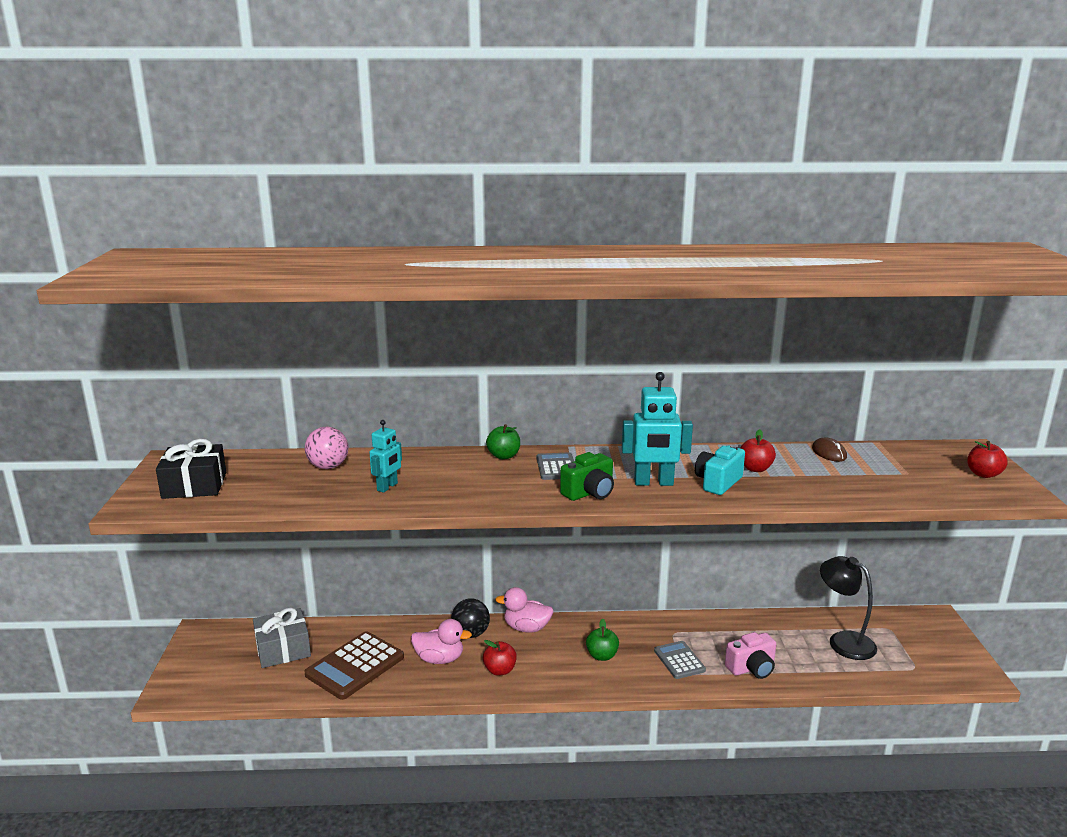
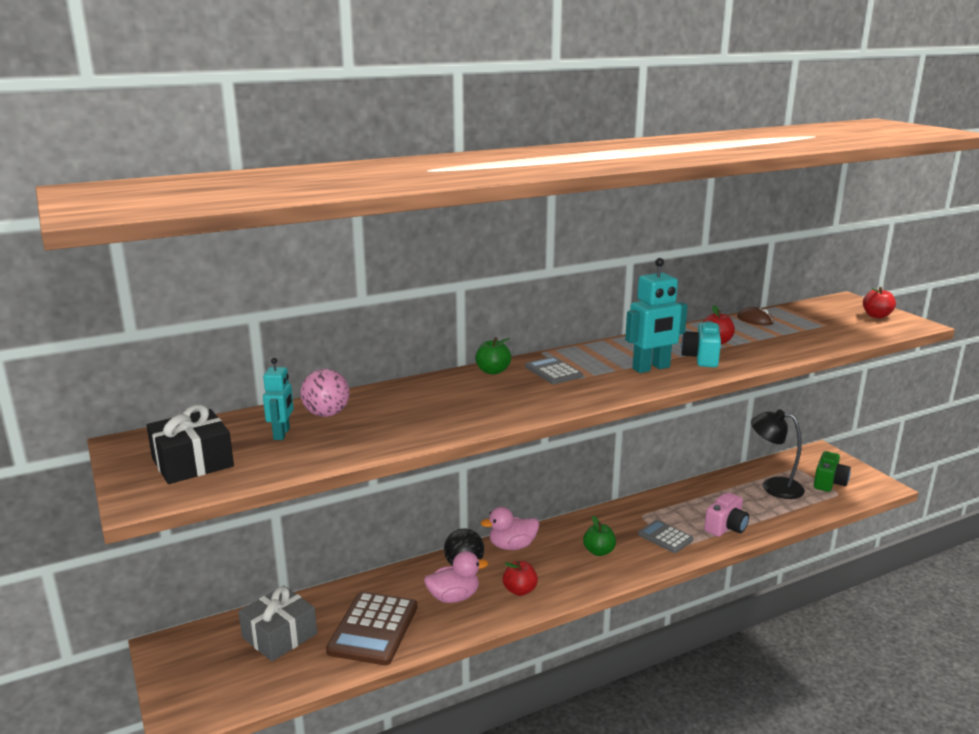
camera: 25 degrees left, 0 degrees up
(387, 487) = (414, 420): turquoise robot -> turquoise robot (282, 434)
(589, 493) = (608, 387): green camera -> green camera (829, 483)

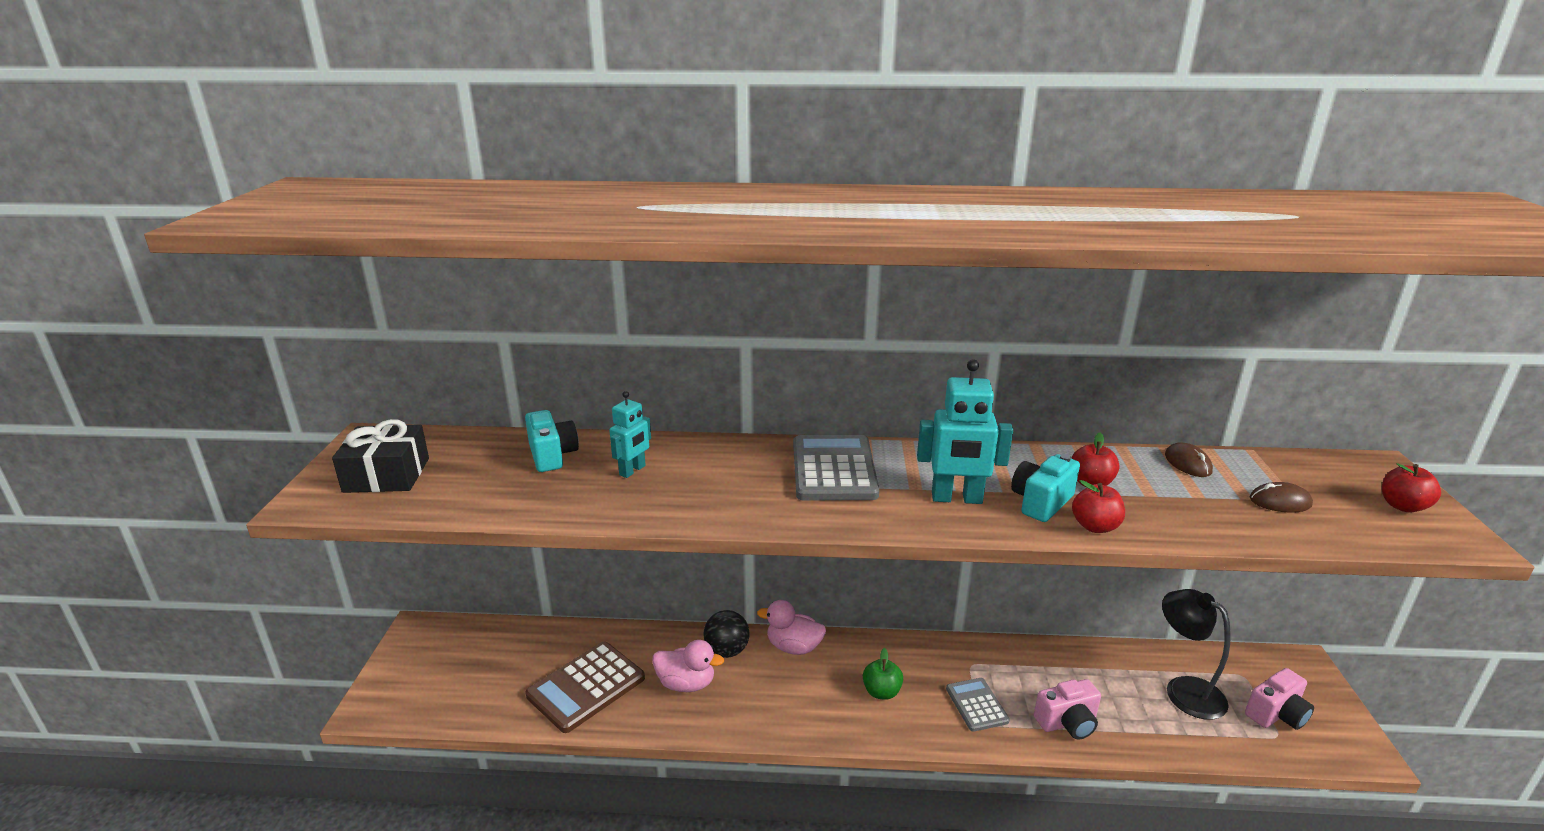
camera: 30 degrees right, 5 degrees up
(279, 635) = (506, 658): grey gift -> none
(282, 434) = (489, 466): turquoise robot -> turquoise robot (632, 470)
(326, 414) = (552, 455): pink ball -> turquoise camera
(493, 371) = (769, 449): green apple -> none
(519, 590) = (756, 704): red apple -> red apple (1095, 526)
(553, 371) = (833, 469): grey calculator -> grey calculator, size x1.71
(820, 327) = (1280, 502): none -> brown mouse
(829, 483) = (1276, 714): green camera -> pink camera

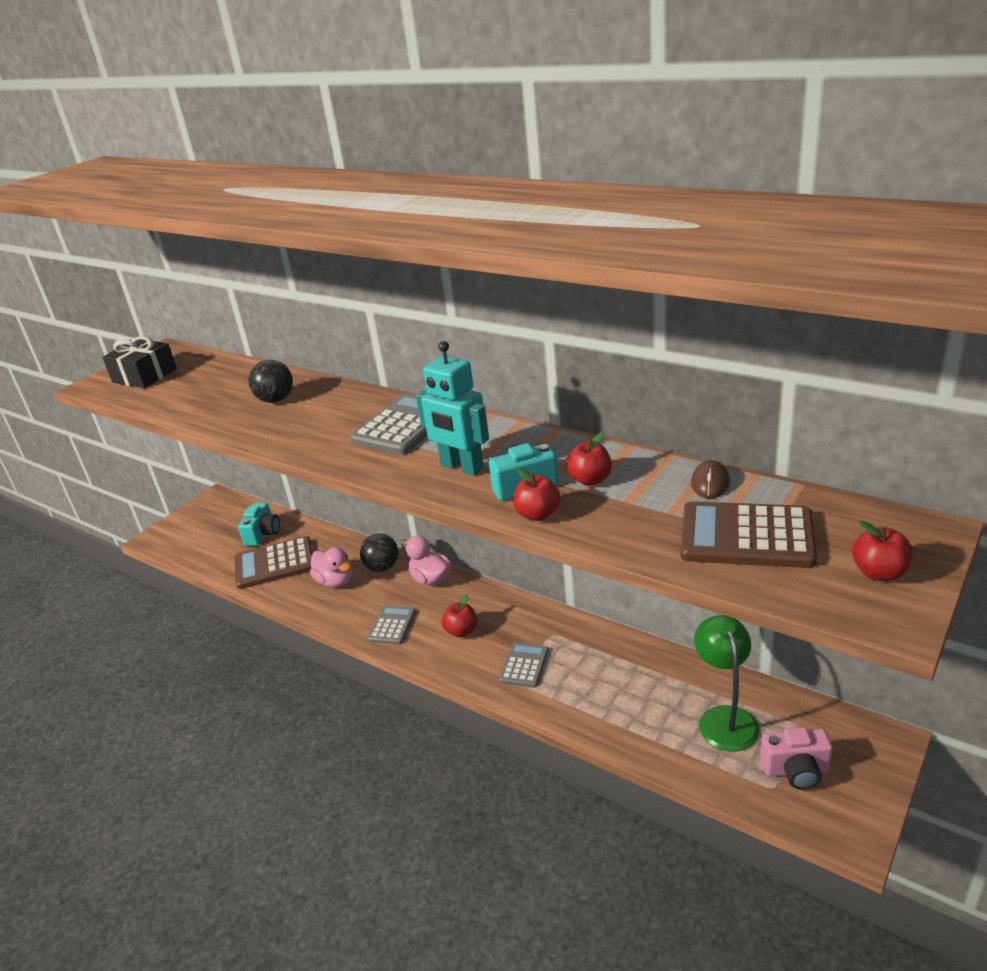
camera: 35 degrees right, 5 degrees up
(552, 455) = (243, 380): turquoise camera -> turquoise camera (263, 534)
(632, 470) = (276, 400): turquoise robot -> black ball
(802, 711) = (392, 625): none -> grey calculator
(881, 692) = (461, 631): green apple -> red apple
(1067, 723) = (584, 704): pink camera -> none
(1184, 690) = (725, 718): black lamp -> green lamp
(1280, 502) = (746, 536): brown mouse -> brown calculator

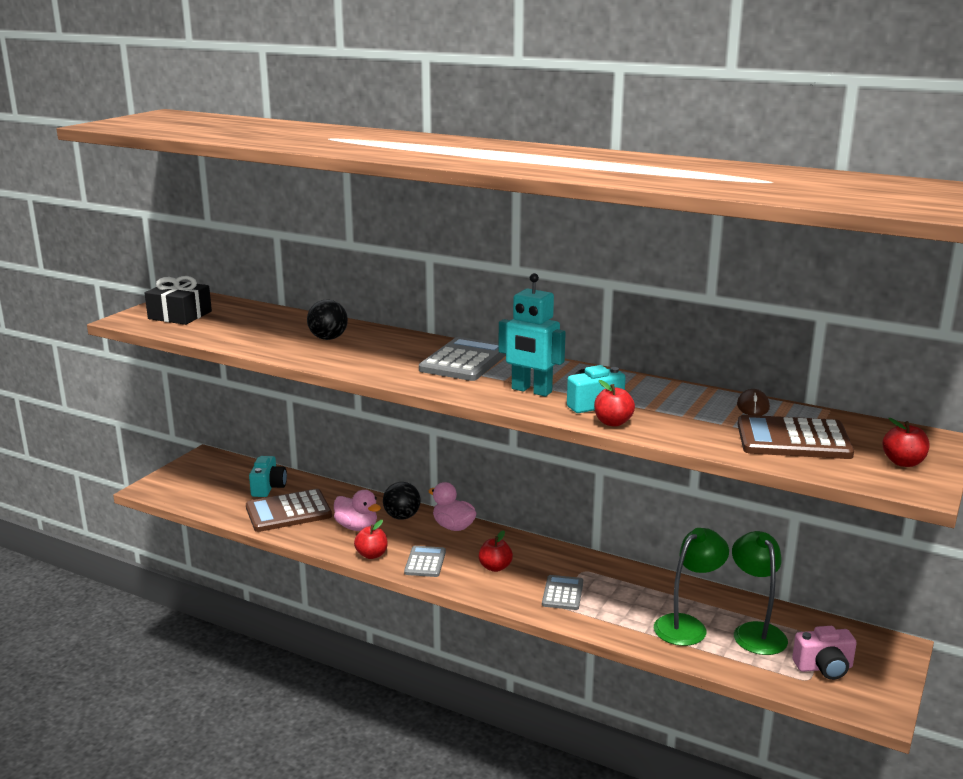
camera: 10 degrees left, 10 degrees down
(590, 480) = (649, 402): red apple -> red apple (371, 555)
(650, 709) = (687, 625): none -> green lamp

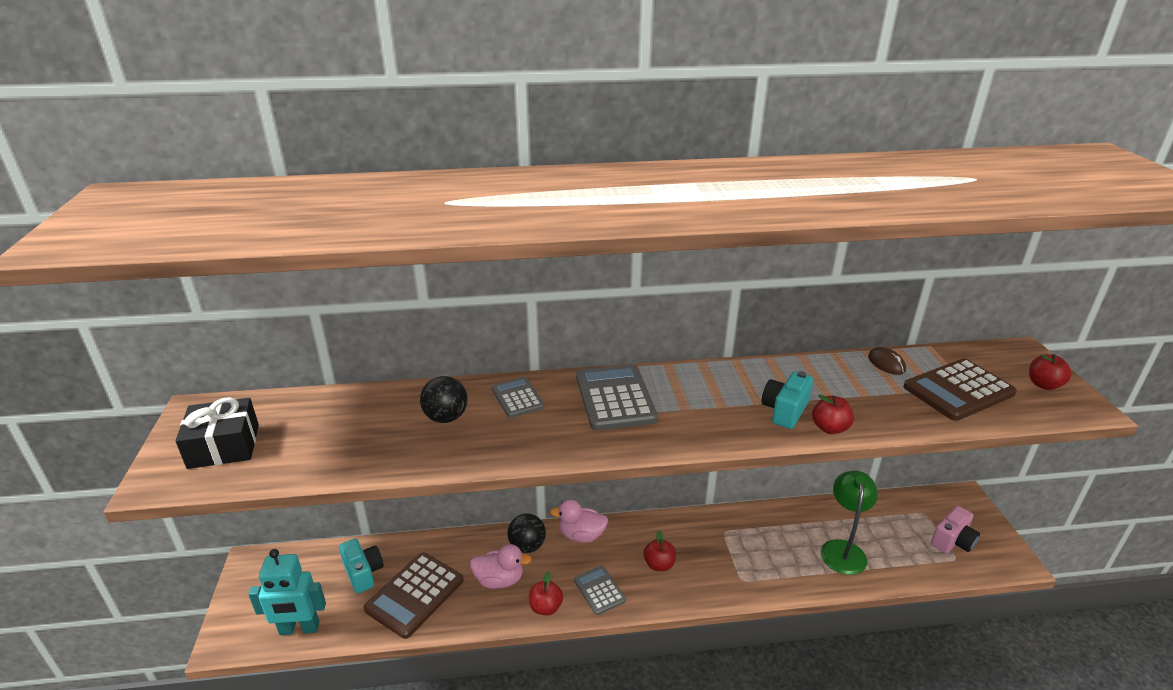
camera: 35 degrees left, 10 degrees up
(531, 390) = (719, 415): turquoise robot -> turquoise robot (299, 629)
(562, 593) = (734, 565): grey calculator -> grey calculator (517, 398)
(755, 632) = (885, 530): green lamp -> none

